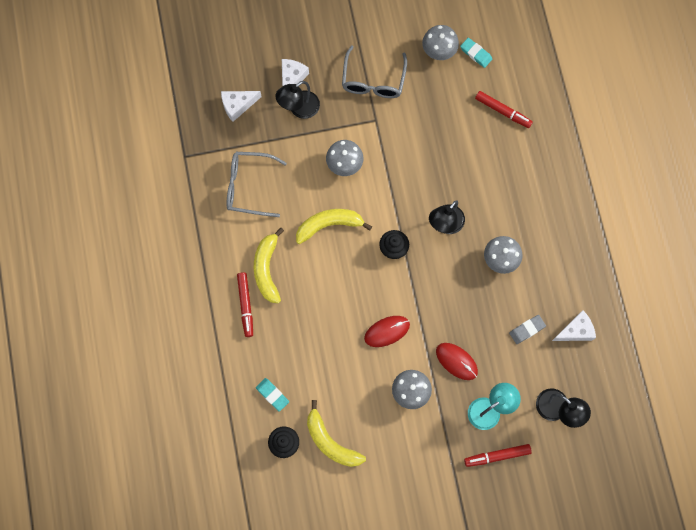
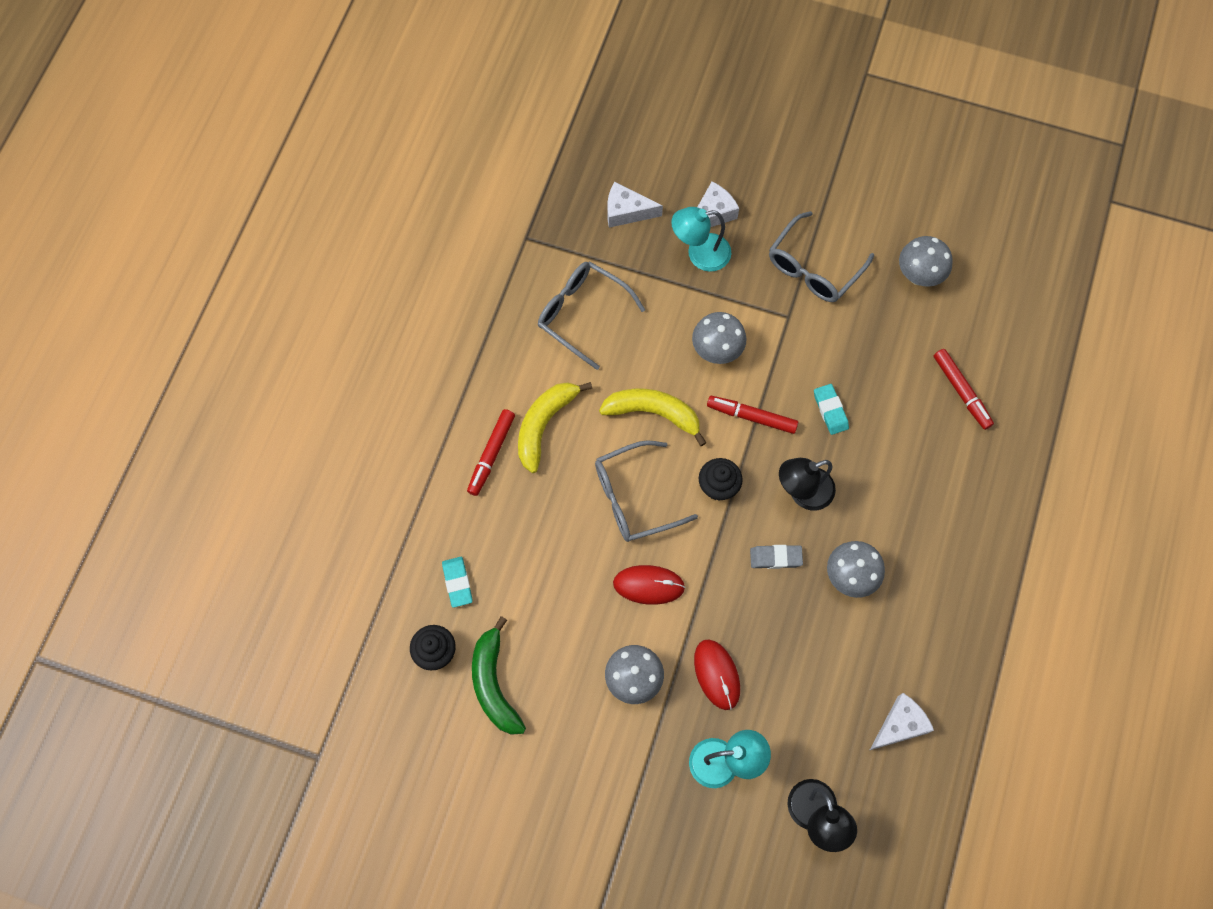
camera: 30 degrees right, 5 degrees down
(299, 109) = (700, 254): black lamp -> turquoise lamp
(330, 442) = (494, 684): yellow banana -> green banana
(348, 283) = (635, 497): none -> grey glasses
(476, 54) = (966, 302): turquoise eraser -> turquoise eraser (830, 410)
(497, 455) = (699, 829): red marker -> red marker (751, 416)
(527, 330) = (834, 687): grey eraser -> grey eraser (775, 557)
(575, 331) = (899, 725): white cheese -> white cheese turned 45 degrees counterclockwise

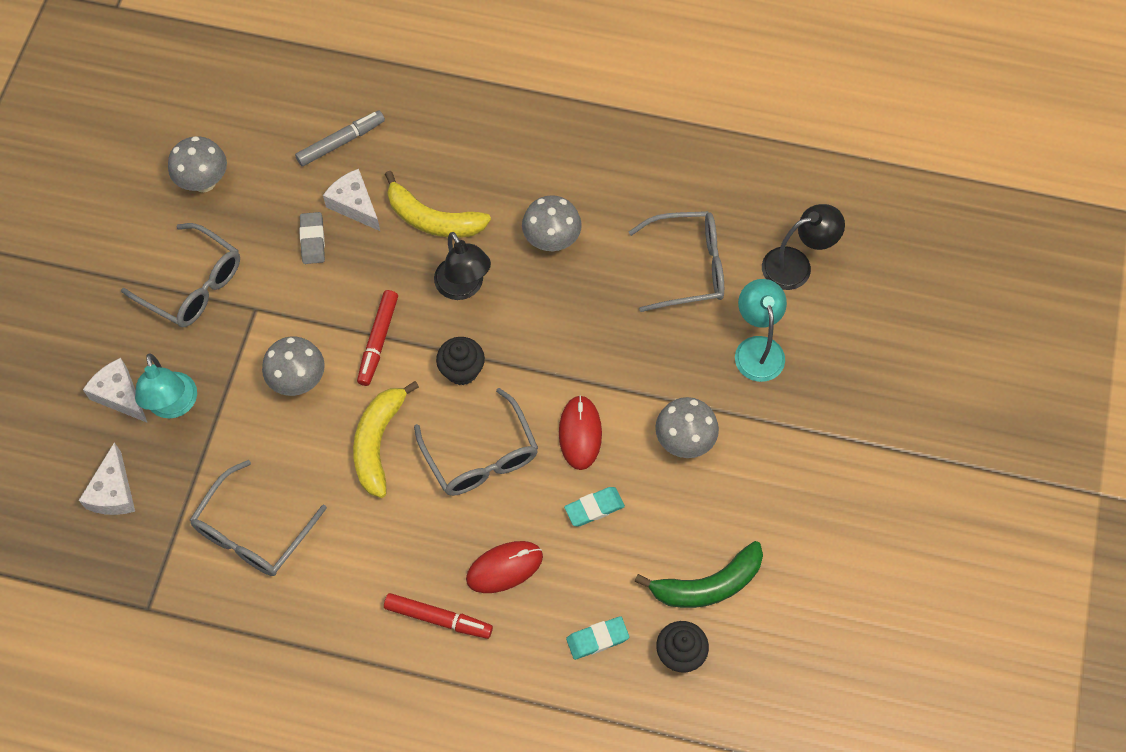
camera: 95 degrees left, 5 degrees down
(544, 425) = (398, 562): yellow banana -> yellow banana (433, 219)
(716, 674) = (669, 360): red mouse -> red mouse (504, 568)
(775, 557) = (538, 310): grey eraser -> grey eraser (312, 240)
(816, 704) = (686, 267): none -> grey glasses
(830, 410) = (367, 264): turquoise eraser -> turquoise eraser (594, 508)
(899, 725) = (698, 194): white cheese -> white cheese (354, 205)
(961, 391) = (341, 142): red marker -> grey marker

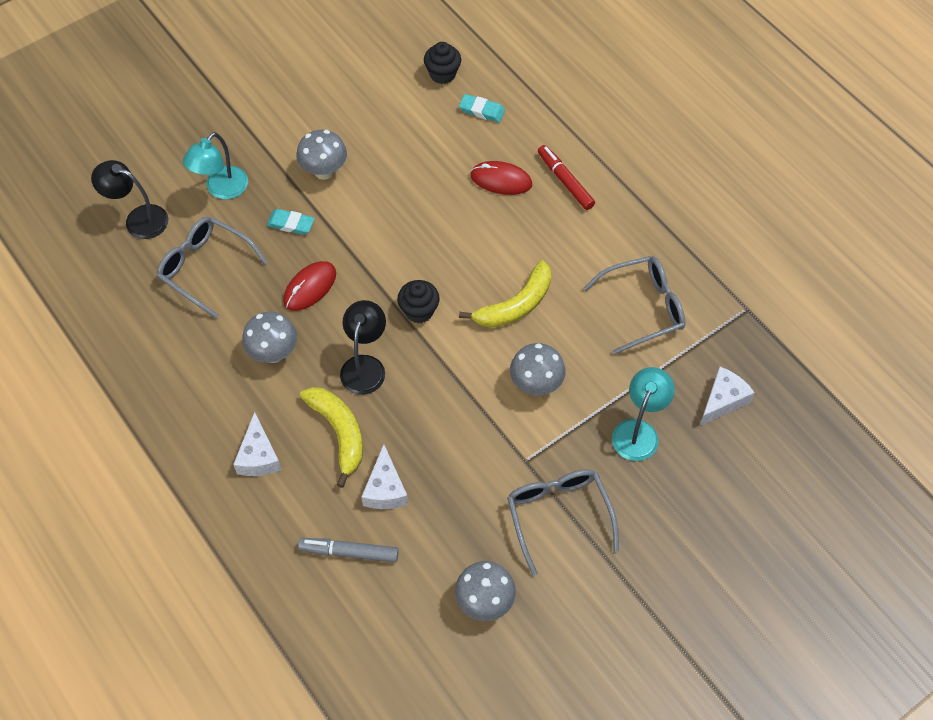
camera: 140 degrees left, 5 degrees down
(120, 395) = (673, 468): white cheese -> white cheese (258, 456)
(312, 240) = (440, 484): grey eraser -> none
(378, 341) = (457, 372): red marker -> none
(480, 455) = (456, 251): grey glasses -> none
(580, 433) = (382, 219): red mouse -> red mouse (310, 287)
(594, 508) = (416, 174): turquoise eraser -> turquoise eraser (291, 224)
(708, 585) = (392, 93): green banana -> none

